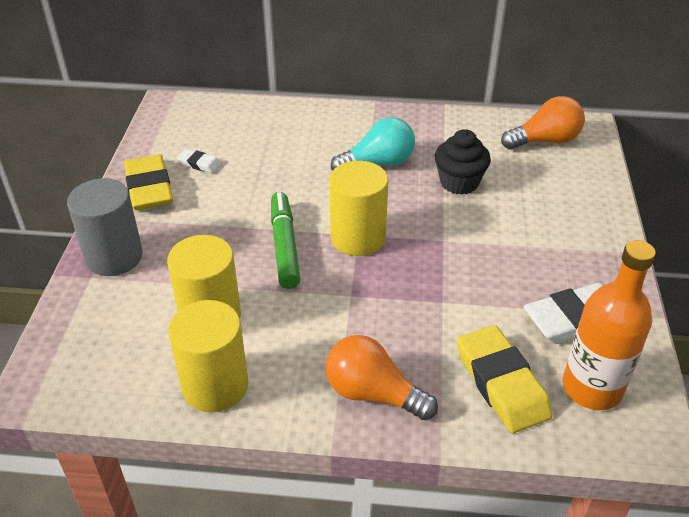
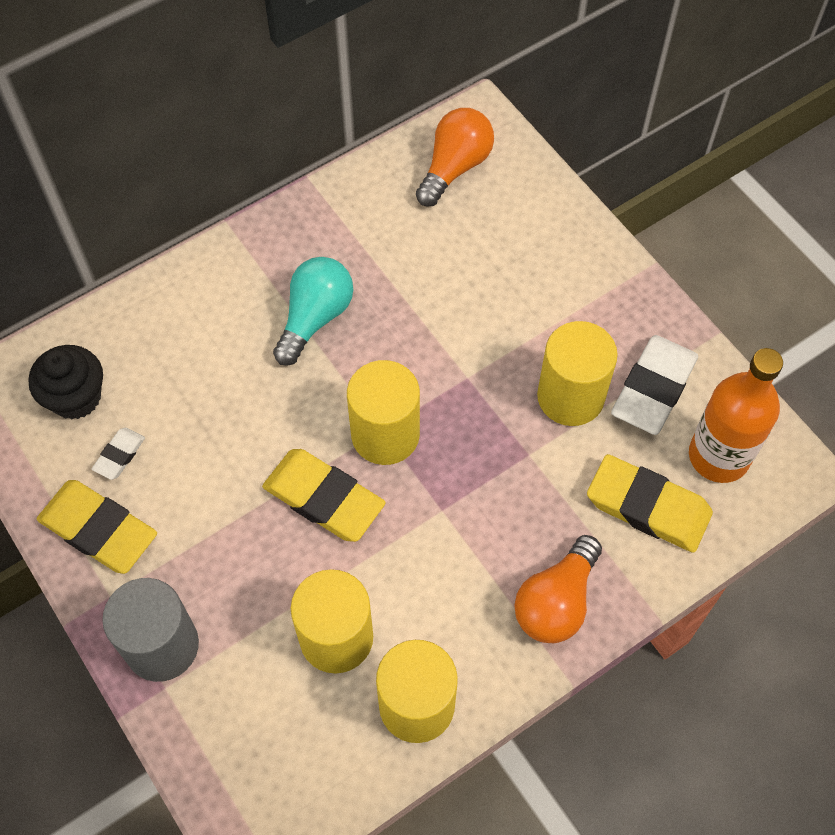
camera: 40 degrees left, 20 degrees up
(199, 164) = (119, 455): white eraser -> white eraser turned 45 degrees counterclockwise
(284, 246) = (324, 498): green marker -> yellow eraser
(373, 393) = (556, 602): orange light bulb -> orange light bulb turned 45 degrees counterclockwise
(459, 182) = (419, 288): black cupcake -> black cupcake (76, 397)
(506, 288) = (570, 397): none -> yellow cylinder

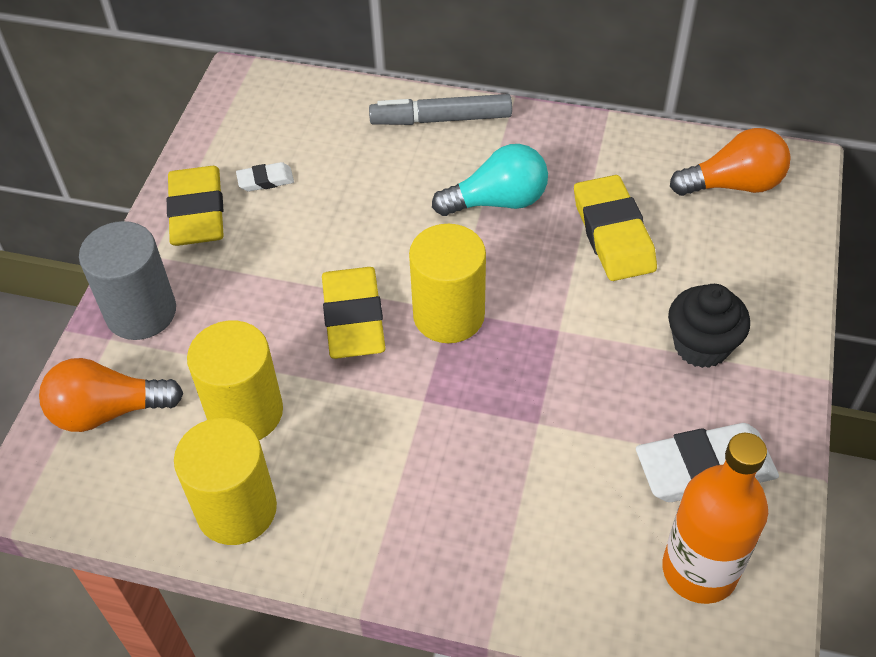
camera: 50 degrees right, 10 degrees down
(76, 397) = (285, 126): black cupcake -> black cupcake (701, 346)
(193, 286) = (441, 119): none -> grey marker
(556, 602) = (424, 543): orange light bulb -> orange light bulb (108, 411)
(570, 397) = (624, 412): yellow cylinder -> none
(648, 507) = (586, 549): yellow eraser -> yellow eraser (613, 234)

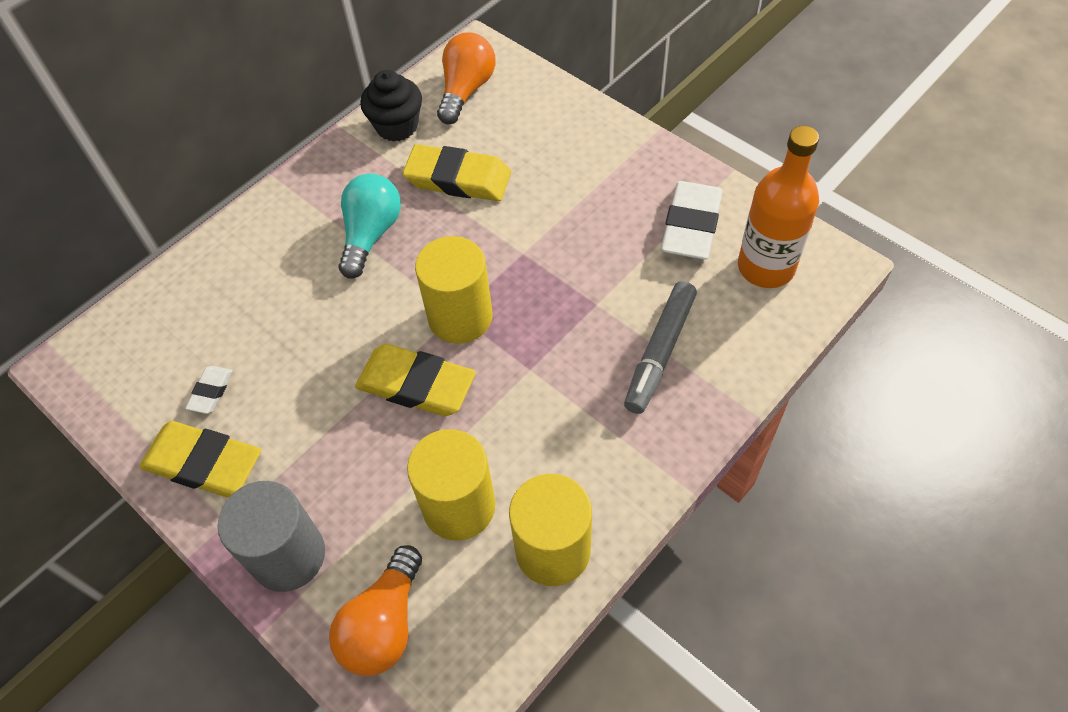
camera: 60 degrees left, 5 degrees up
(441, 119) = (252, 233): grey marker -> grey marker (659, 352)
(701, 346) = (592, 178): black cupcake -> black cupcake (397, 126)

